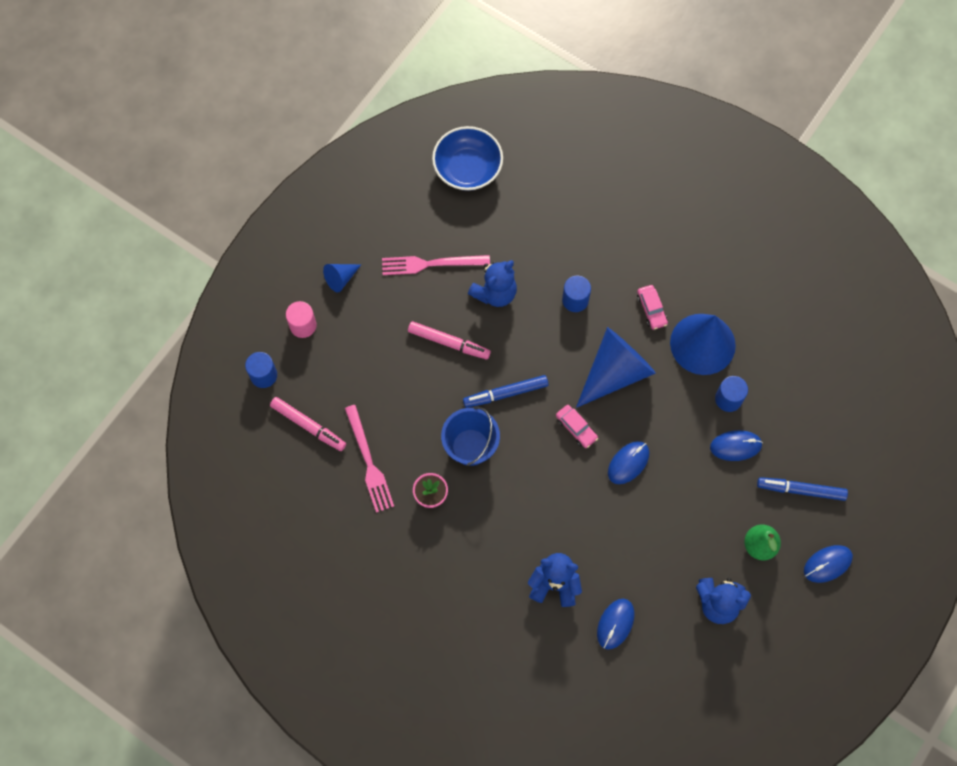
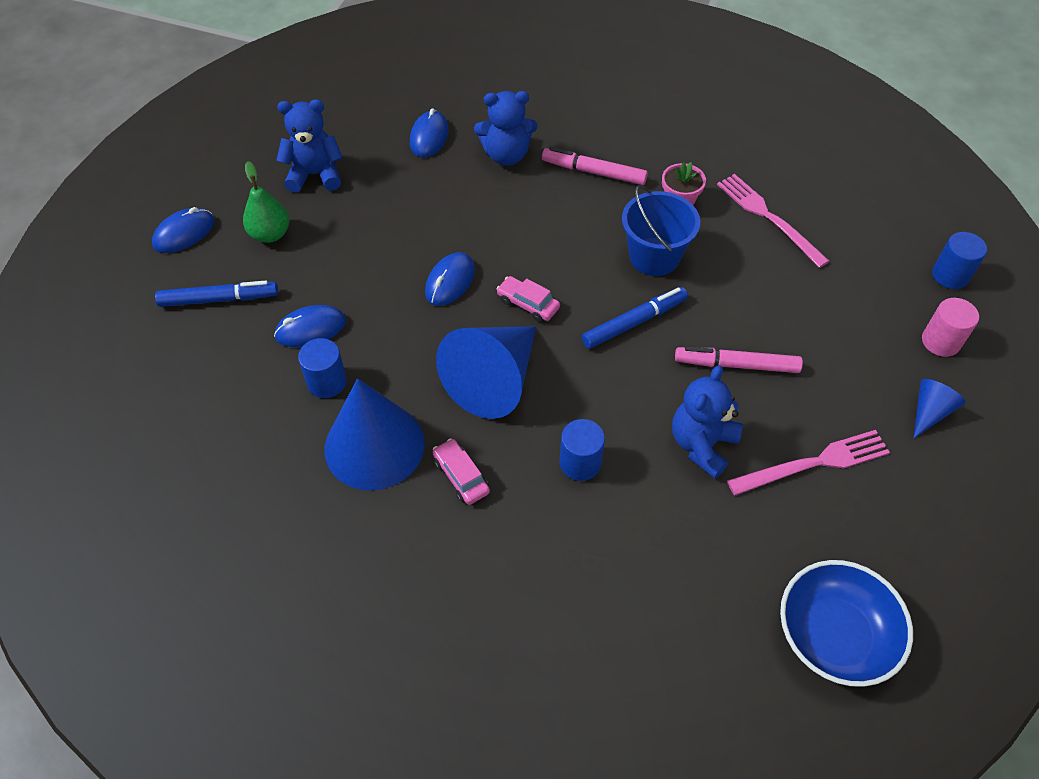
camera: 165 degrees right, 15 degrees down
(308, 426) = (860, 236): pink marker -> pink marker (593, 172)

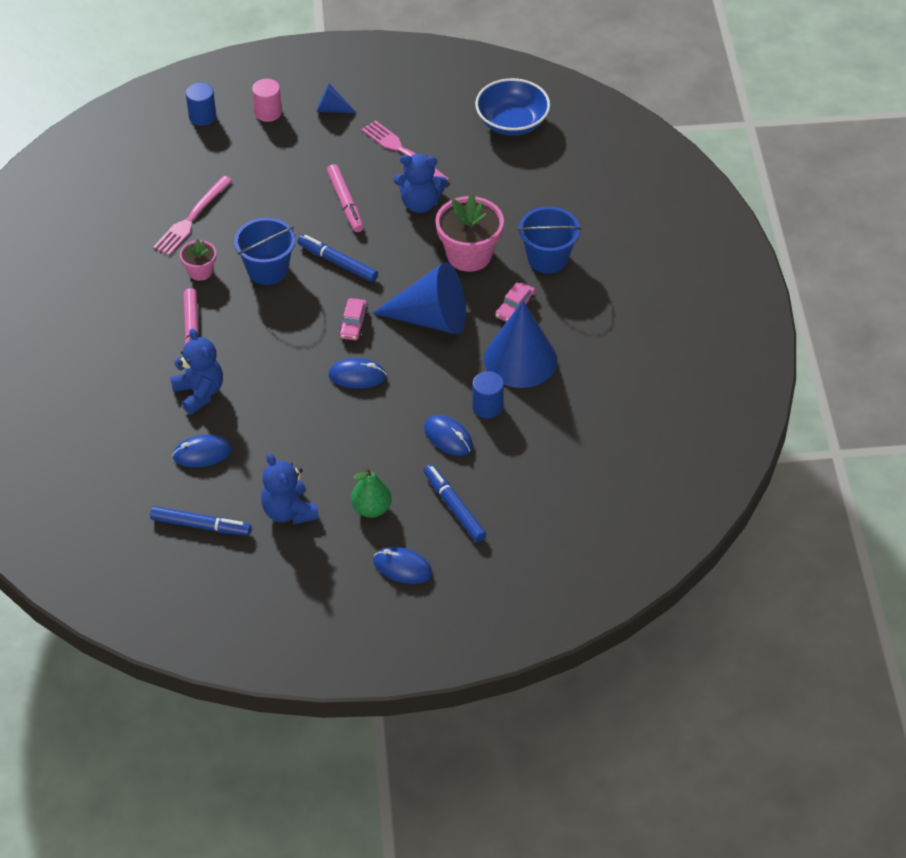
camera: 115 degrees left, 5 degrees down
(346, 114) = (201, 526): none -> blue marker
(527, 555) = (547, 258): none -> blue bucket
(580, 463) = (469, 255): blue cylinder -> pink flower pot

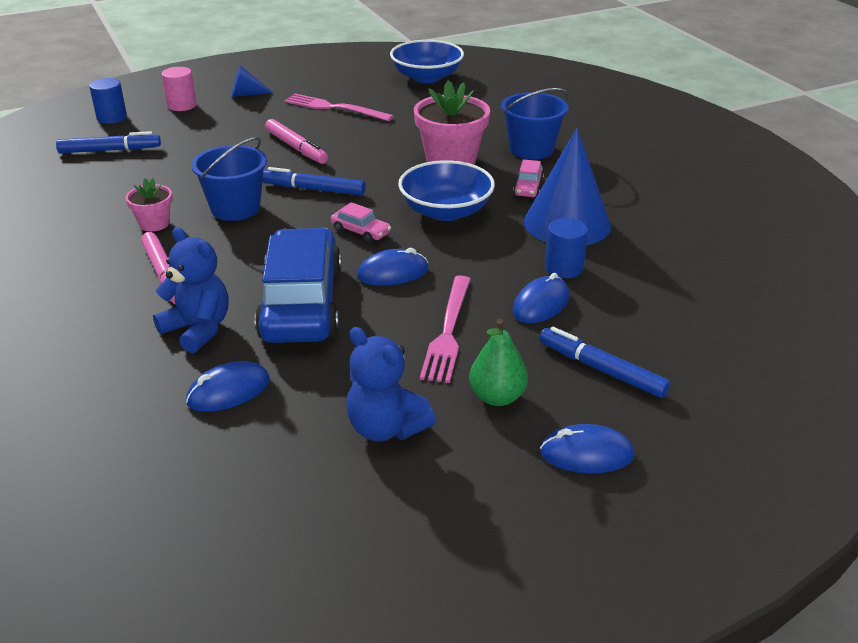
camera: 20 degrees left, 15 degrees down
(191, 218) = (127, 186): pink fork -> pink fork (448, 331)
(201, 526) = (263, 478): blue marker -> blue marker (110, 150)
(279, 388) = (302, 303): none -> blue car
(353, 324) = (360, 232): pink car -> pink car turned 45 degrees counterclockwise
(420, 203) = (375, 136): blue teddy bear -> none
(431, 318) = (446, 211): blue cone -> blue bowl
(448, 437) = (541, 304): blue mouse -> blue mouse turned 75 degrees counterclockwise

